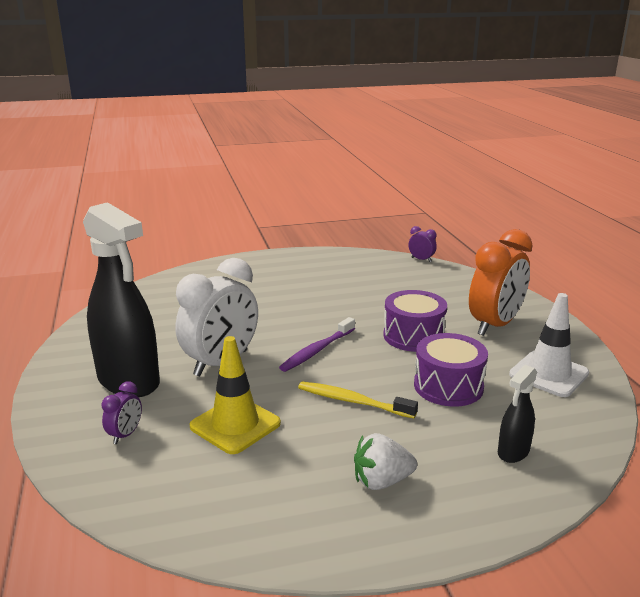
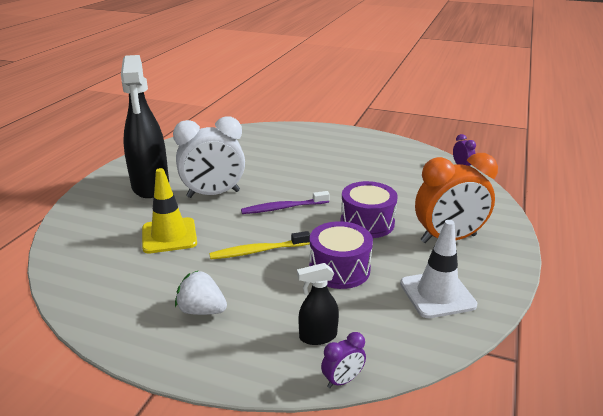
camera: 35 degrees right, 5 degrees up
(125, 435) = (109, 217): purple clock -> purple clock (342, 380)
(352, 401) = (258, 251): yellow toothbrush -> yellow toothbrush turned 75 degrees counterclockwise

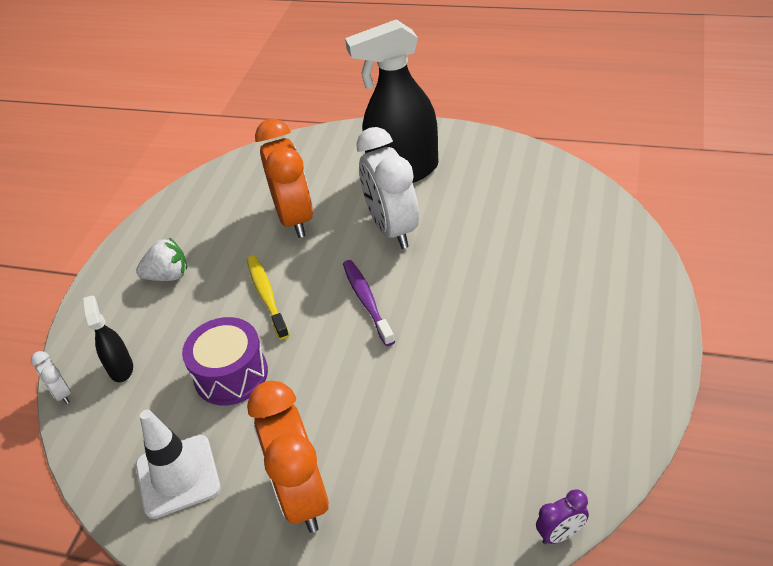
camera: 90 degrees right, 15 degrees up
(169, 236) = (295, 218): yellow traffic cone -> orange clock
(202, 310) = (168, 276): white strawberry -> white strawberry turned 60 degrees clockwise
(342, 380) = (61, 394): purple clock -> white clock
(367, 223) = (337, 395): purple drum -> none

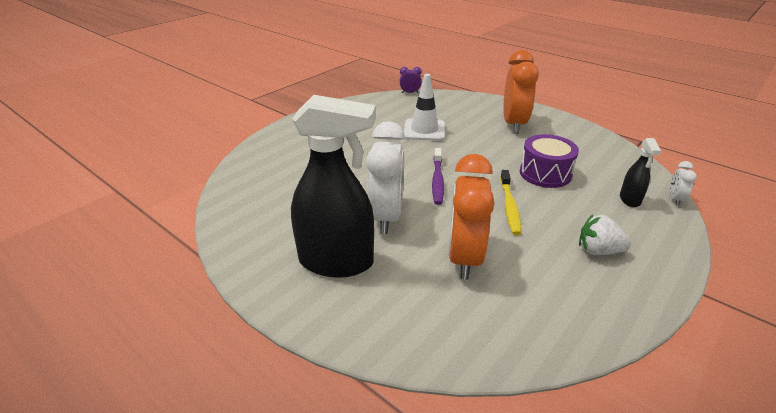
camera: 160 degrees left, 10 degrees down
(61, 394) = (675, 199): white clock -> white clock turned 150 degrees counterclockwise
(178, 476) = (581, 145): white traffic cone -> white traffic cone (424, 130)

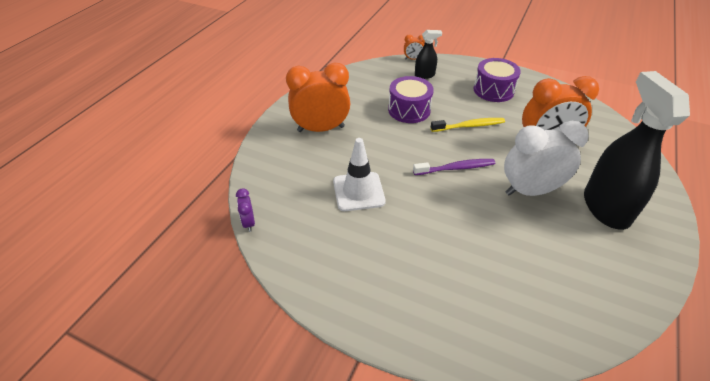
camera: 105 degrees left, 10 degrees up
(598, 251) = (493, 90): white strawberry -> purple drum
(675, 199) = (413, 59): white clock -> orange clock

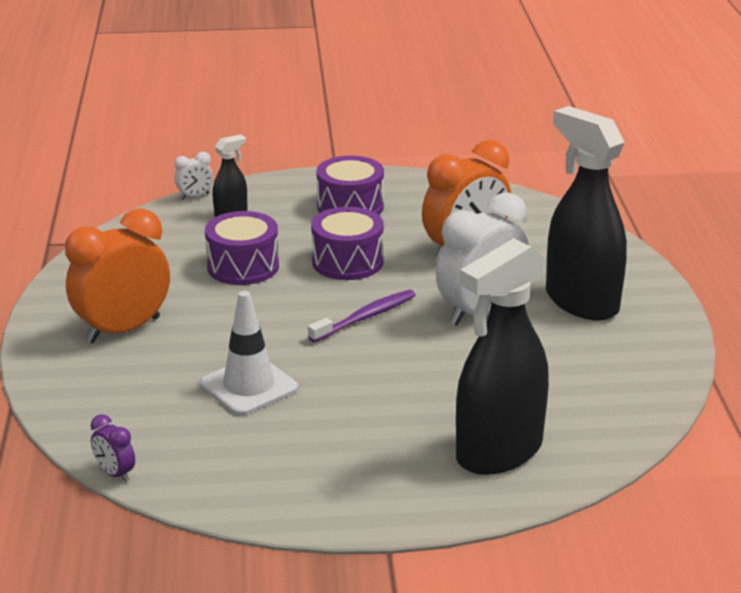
camera: 30 degrees left, 15 degrees down
(413, 59) = (195, 196): orange clock -> white clock
(469, 126) = (347, 262): yellow toothbrush -> purple drum
(478, 310) = (498, 452): none -> black spray bottle

